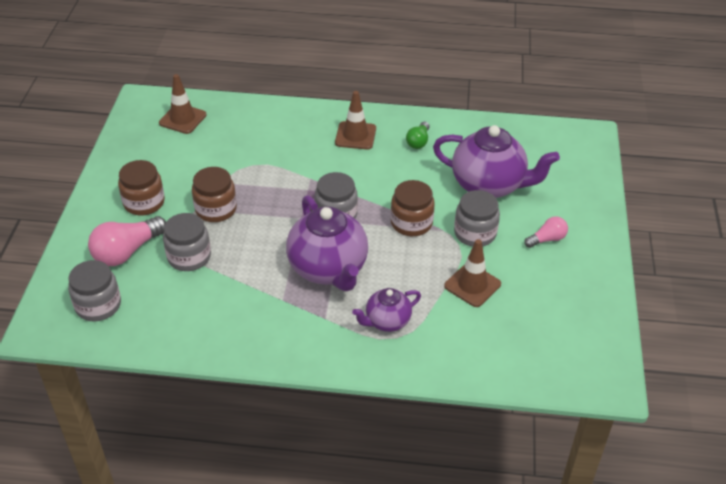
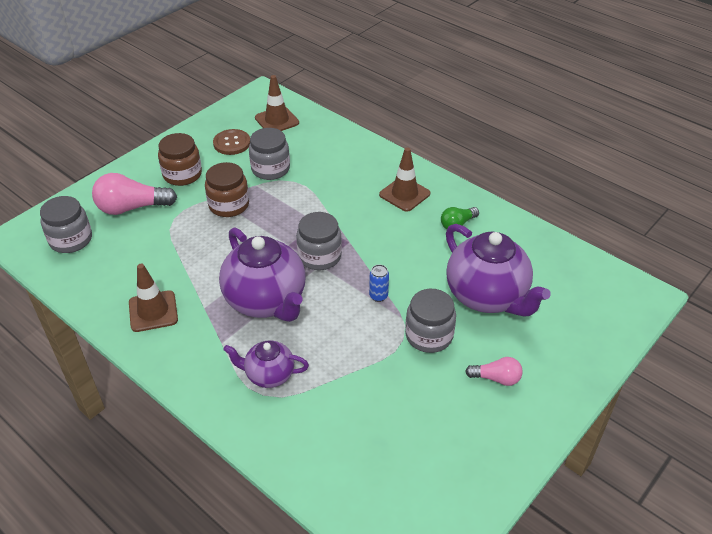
camera: 35 degrees right, 0 degrees up
(161, 156) = (232, 143): none -> brown button
(189, 257) = (171, 234): grey jar -> grey jar (270, 169)
(328, 269) = (266, 301): purple teapot -> purple teapot turned 45 degrees counterclockwise
(411, 223) = (378, 296): brown jar -> blue can
(472, 285) = (378, 384): brown traffic cone -> brown traffic cone (153, 311)

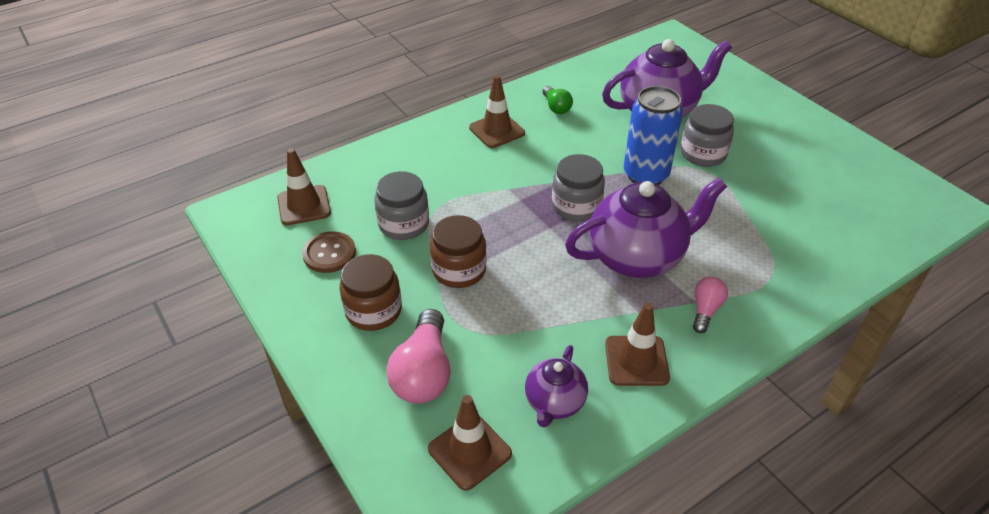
camera: 75 degrees left, 0 degrees up
(71, 240) = (469, 451): grey jar -> brown traffic cone
(269, 375) = (745, 269): purple teapot -> purple teapot (554, 403)
(378, 296) = (645, 175): blue can -> blue can, size x2.35
(496, 378) = (756, 127): pink light bulb -> pink light bulb (705, 310)

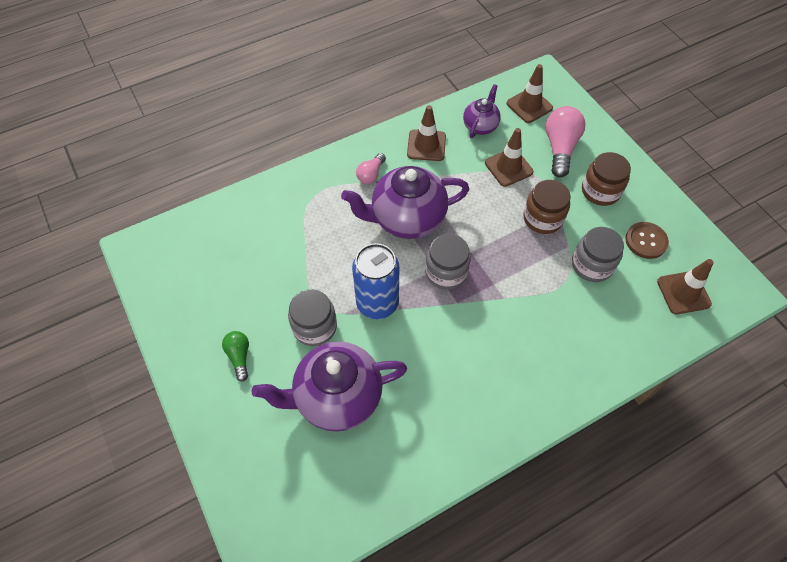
camera: 175 degrees left, 15 degrees up
(497, 130) = (514, 380): brown traffic cone -> brown traffic cone (508, 167)
(556, 107) = (448, 414): green light bulb -> green light bulb (239, 356)

